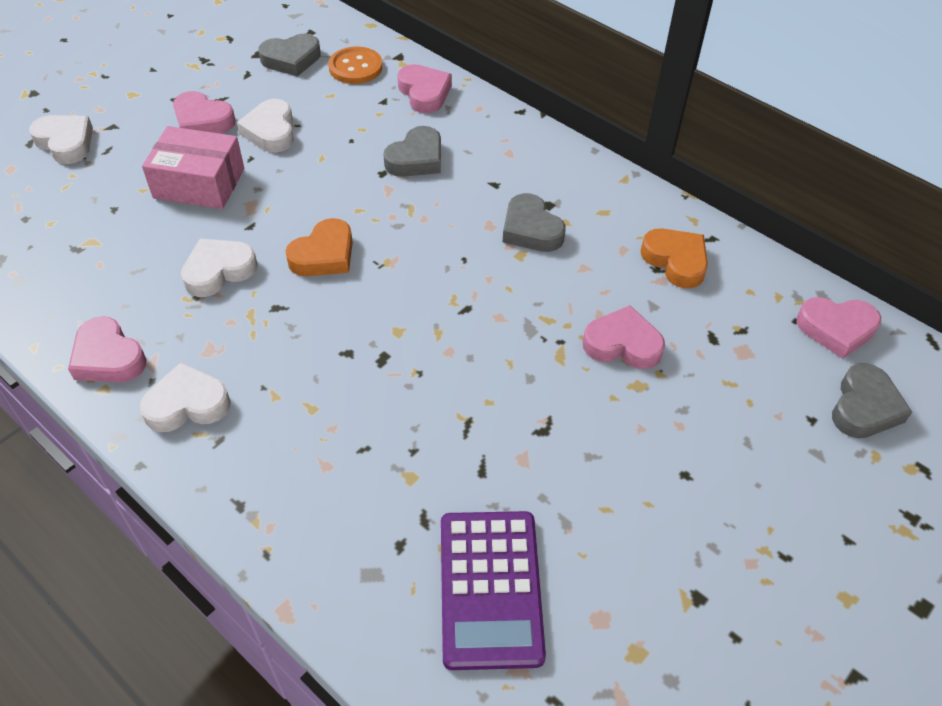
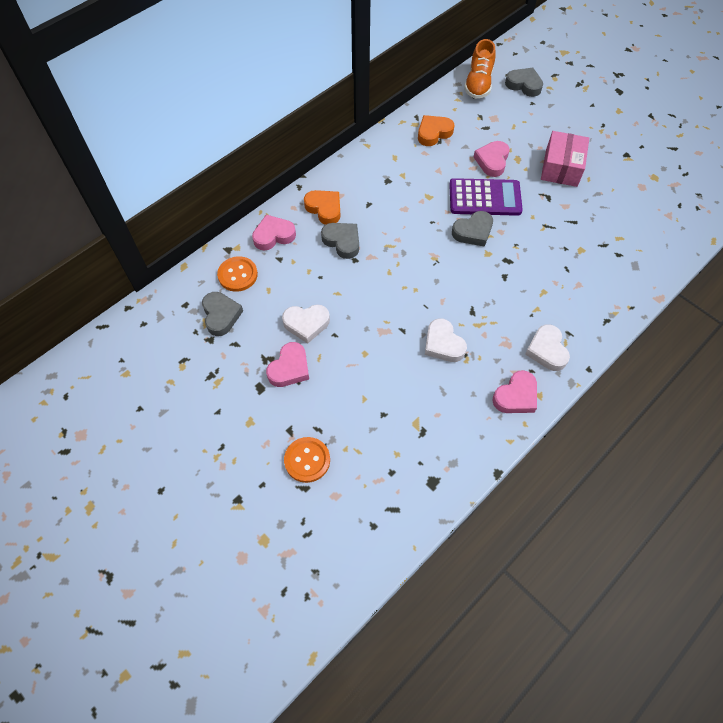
camera: 85 degrees left, 10 degrees up
(66, 143) = (307, 460): white heart -> orange button
(199, 183) = (359, 363): pink box -> pink box (561, 168)
(324, 255) = (429, 289): orange heart -> orange heart (324, 209)
(490, 588) = (635, 222): purple calculator -> purple calculator (485, 198)
(531, 229) = (408, 190): grey heart -> grey heart (473, 232)
(836, 329) = (478, 84): pink heart -> orange shoe

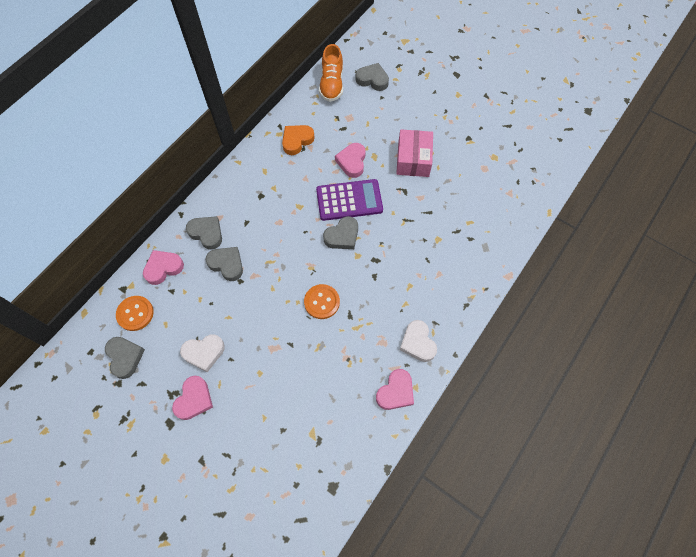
camera: 10 degrees left, 5 degrees up
(307, 460) = (220, 487): orange button -> orange button (322, 302)
(324, 209) = (206, 233): orange heart -> grey heart
(443, 344) = (327, 352): white heart -> none

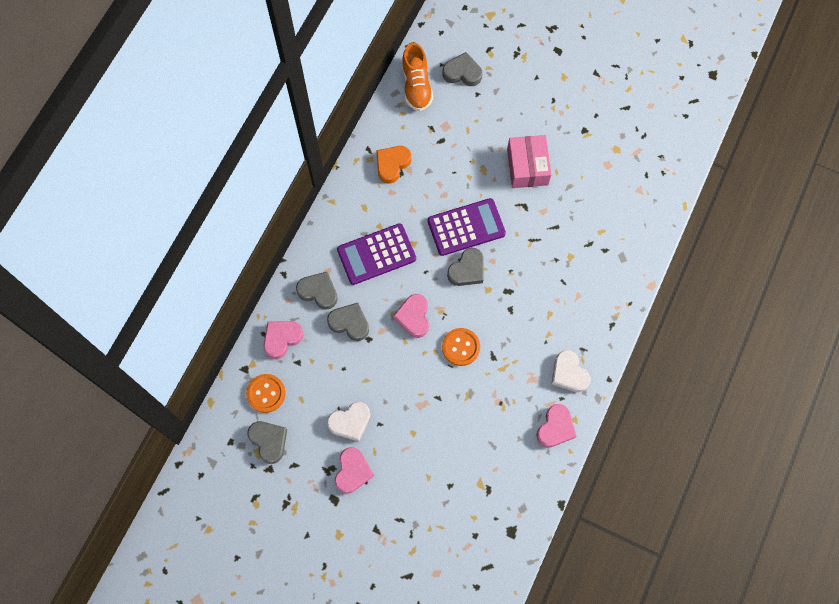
camera: 10 degrees left, 5 degrees up
(265, 210) = (376, 254): none -> purple calculator
(352, 162) = (460, 181): pink heart -> pink heart (413, 317)

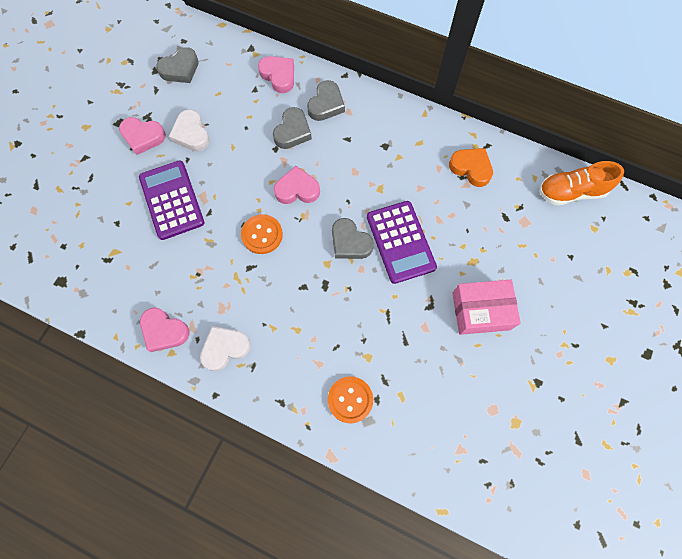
camera: 90 degrees right, 0 degrees up
(266, 393) = (226, 65): orange button -> orange button (350, 399)
(376, 254) = (367, 154): purple calculator -> purple calculator (172, 200)
(462, 73) = (596, 240): grey heart -> none

